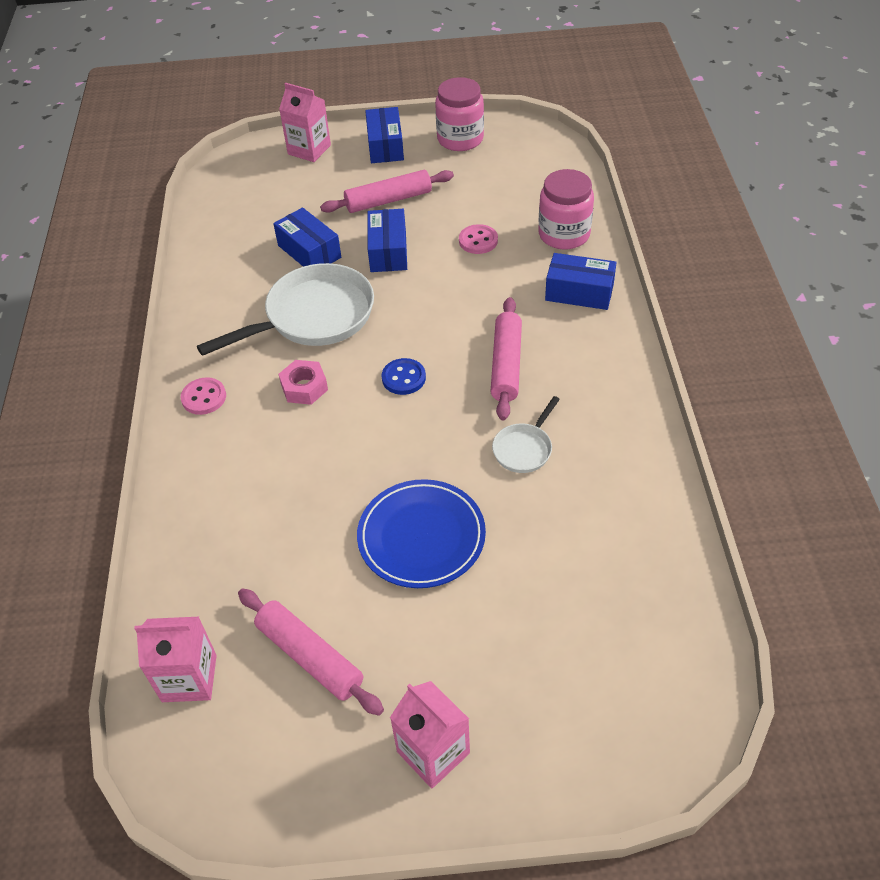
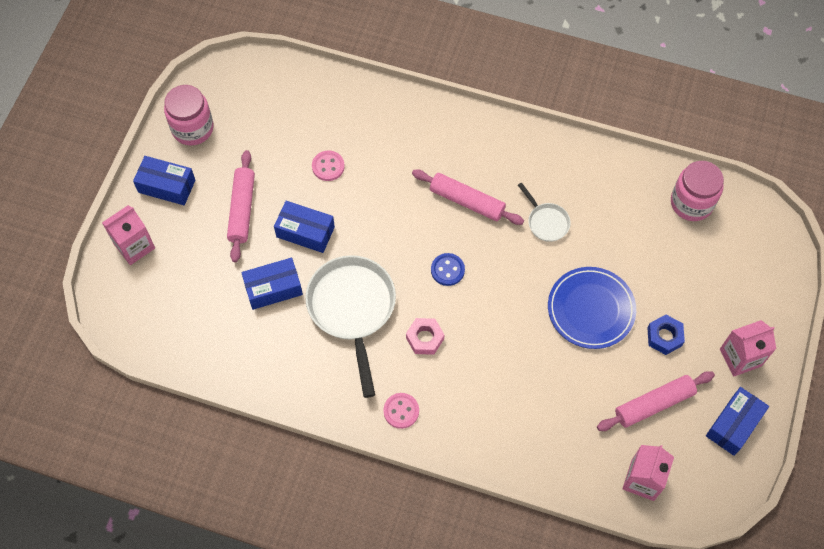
camera: 70 degrees left, 15 degrees up
(421, 637) = (664, 337): none -> blue nut
(564, 234) = (353, 108): pink jar -> pink jar (691, 203)
(579, 292) = (419, 126): blue box -> blue box (733, 425)

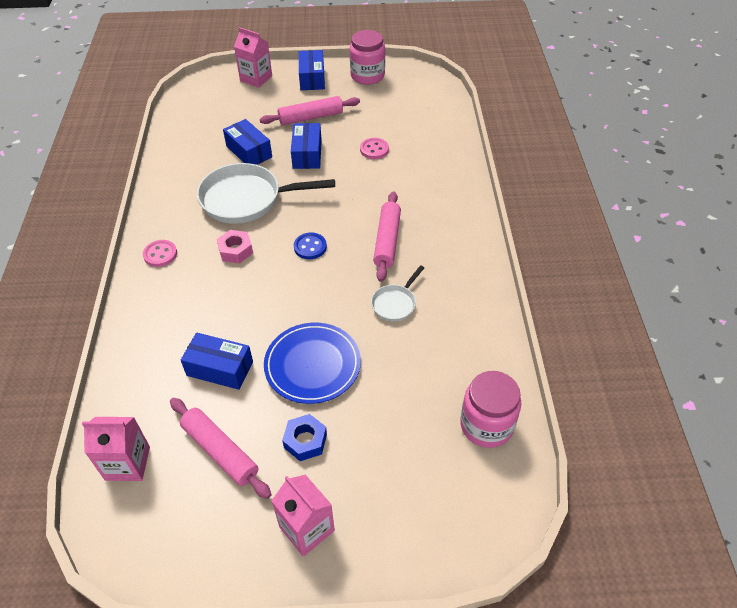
camera: 70 degrees right, 15 degrees down
(352, 309) = (247, 199): white pan -> white pan turned 150 degrees counterclockwise
(733, 425) = (216, 543): blue box -> blue box (220, 368)

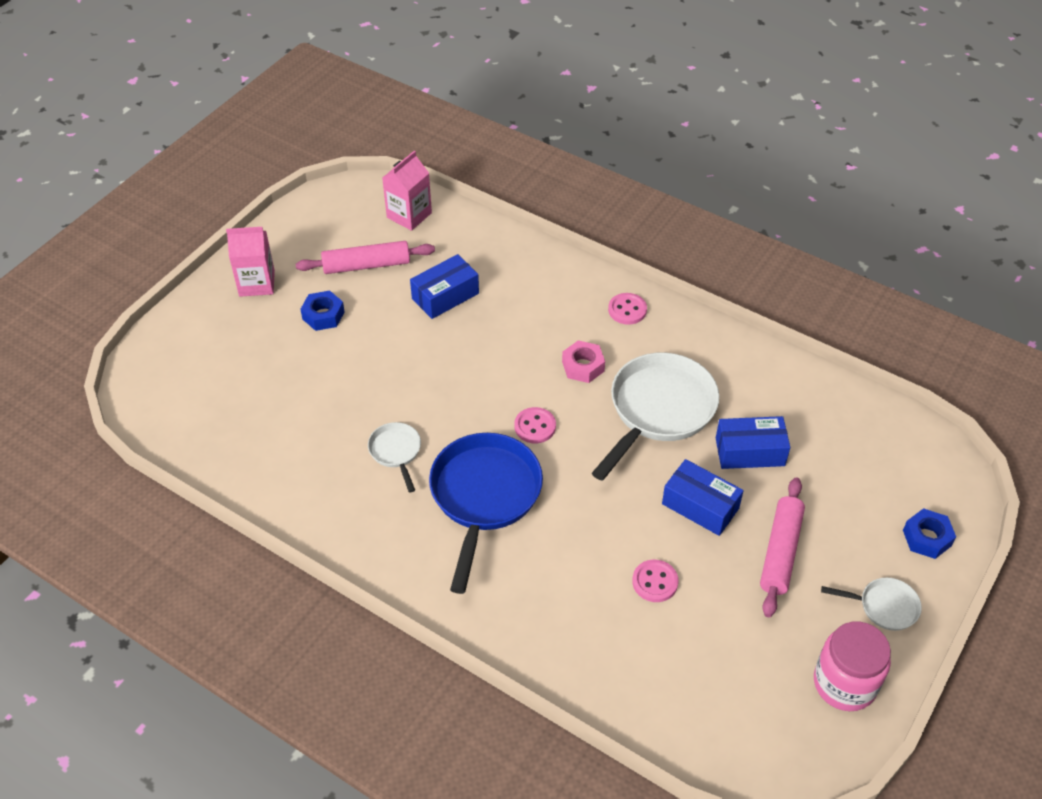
camera: 125 degrees right, 0 degrees up
(256, 78) = (927, 538): pink carton -> blue nut
(310, 247) = (535, 426): blue button -> pink button
(312, 78) = (884, 606): blue box -> white pan
(312, 365) = (388, 355): blue plate -> none
(387, 241) = (484, 497): pink rolling pin -> blue pan
(486, 425) = (212, 434): pink jar -> none

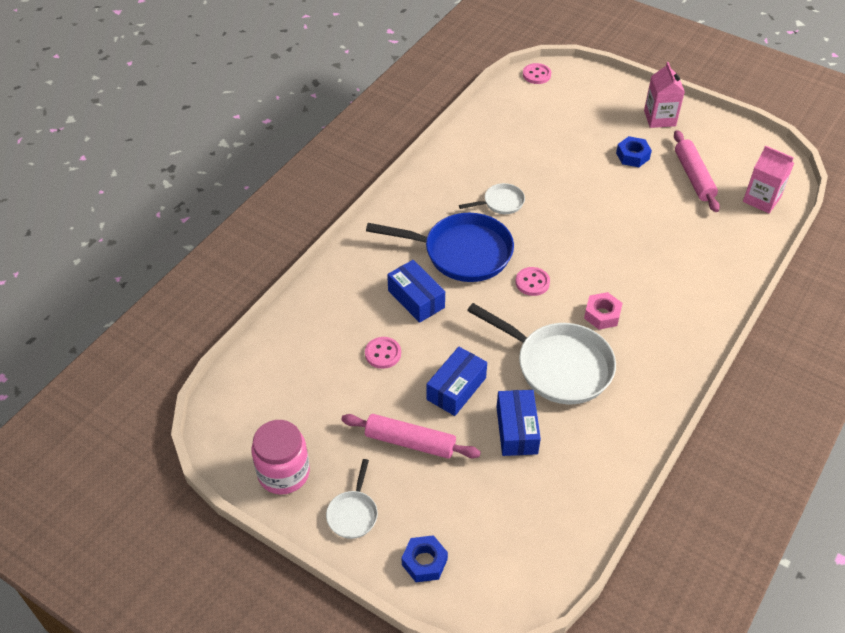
camera: 90 degrees right, 0 degrees up
(445, 296) = (668, 225): blue box -> blue box (416, 299)
(627, 310) = (676, 349): pink button -> pink button (536, 75)

